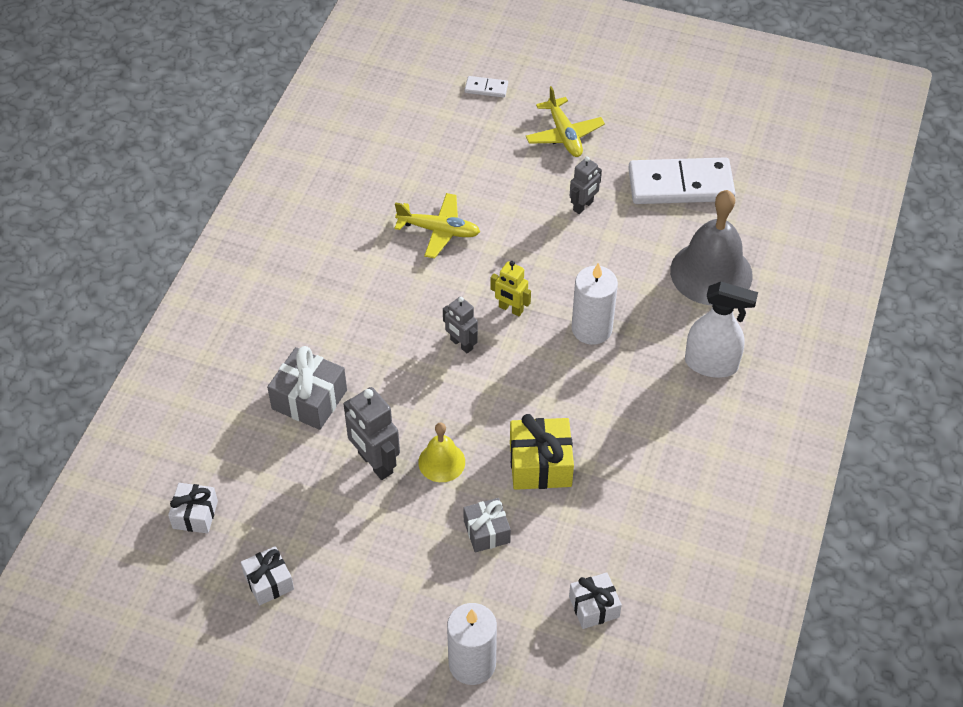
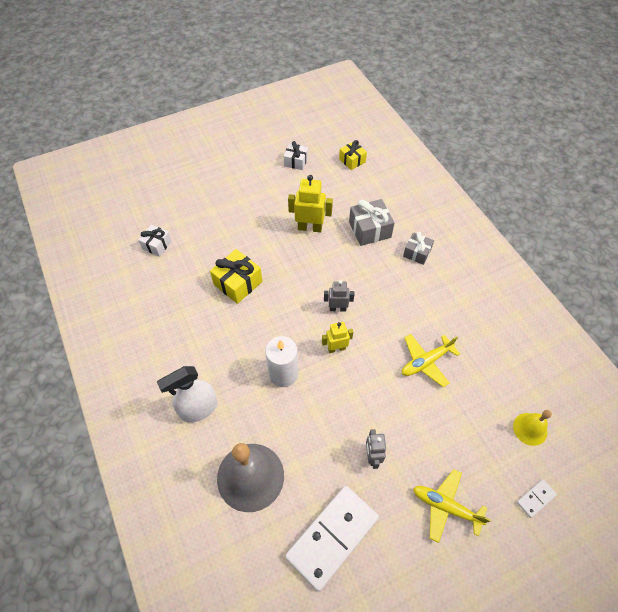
camera: 135 degrees right, 5 degrees up
(195, 514) = (352, 160): white gift -> yellow gift
(375, 463) = (310, 228): grey robot -> yellow robot
(441, 462) = (283, 250): yellow bell -> yellow bell (530, 429)
(472, 663) = (188, 192): white candle -> none
(486, 531) = (232, 238): grey gift -> grey gift (417, 253)

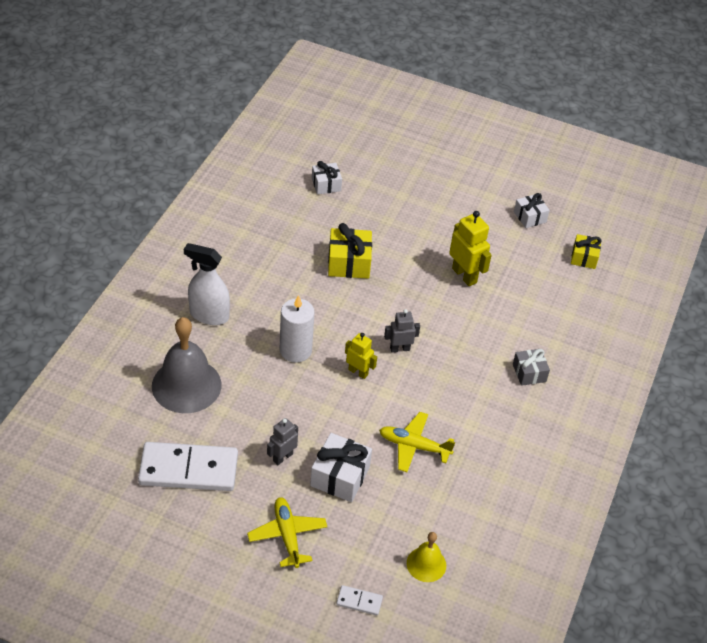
camera: 45 degrees right, 10 degrees down
(337, 308) = (400, 348): grey robot -> grey robot turned 60 degrees counterclockwise
(369, 230) = (514, 321): grey gift -> none
(418, 429) = (340, 476): none -> white gift

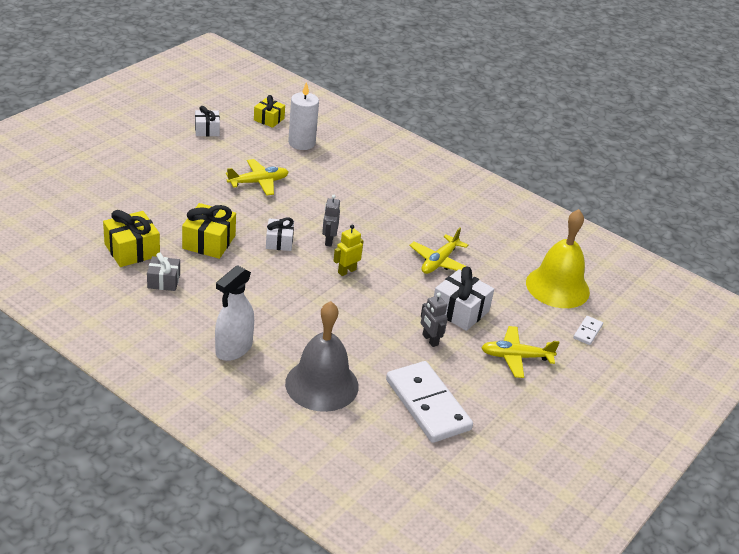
camera: 75 degrees left, 10 degrees down
(188, 470) = (428, 404): white domino -> white domino turned 45 degrees counterclockwise
(295, 350) = (305, 302): white candle -> white candle (301, 143)
(310, 217) = (132, 250): none -> yellow gift
(326, 185) = (92, 229): white gift -> white gift (279, 242)
(426, 564) = (557, 287): yellow bell -> yellow bell, size x1.91
(464, 275) = (258, 182): yellow robot -> yellow plane
(529, 373) = (382, 182): grey gift -> grey gift (163, 281)

